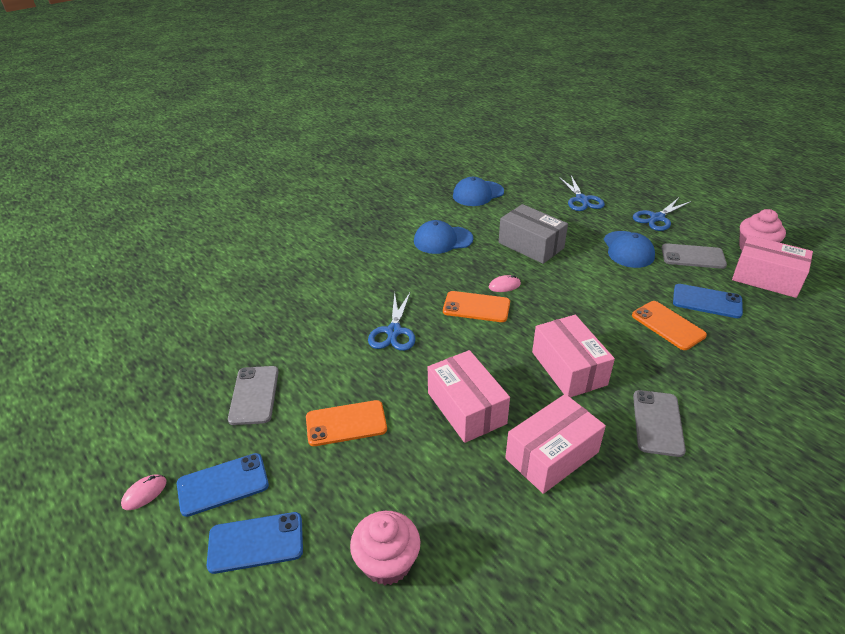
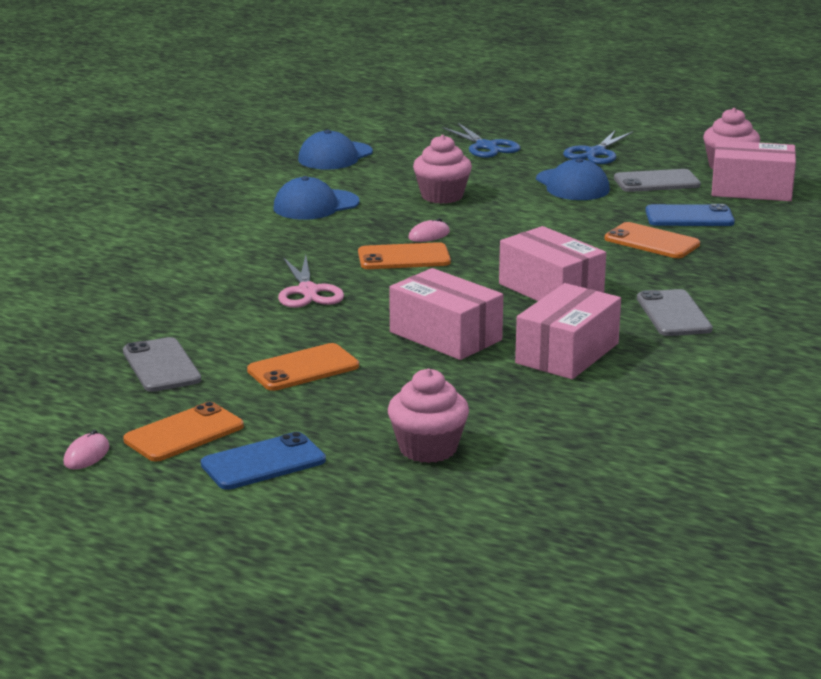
camera: 20 degrees left, 15 degrees down
(223, 484) = (184, 433): blue phone -> orange phone
(394, 331) = (308, 291): blue scissors -> pink scissors
(531, 245) = (442, 196): grey box -> pink cupcake

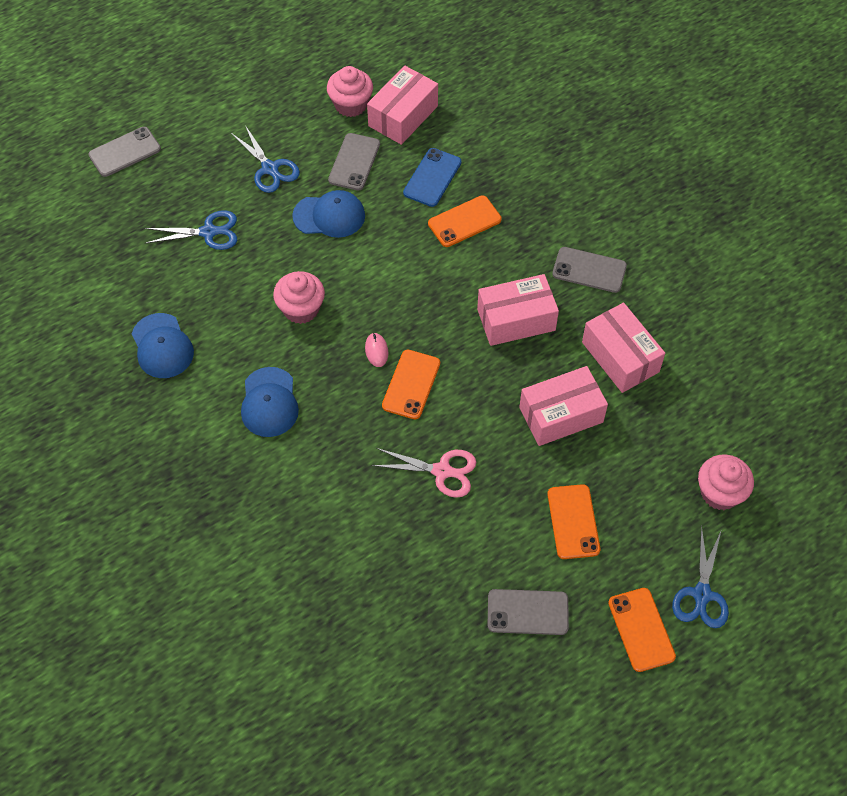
camera: 65 degrees left, 35 degrees up
(86, 455) = (649, 701): pink mouse -> none
(263, 462) = (702, 594): blue phone -> blue scissors
(535, 103) = (125, 152): none -> grey phone

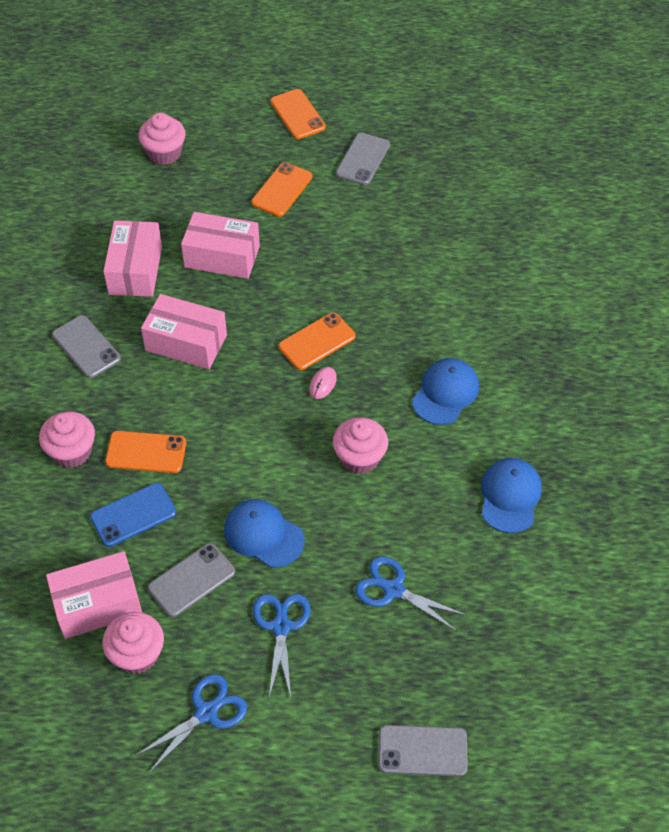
camera: 145 degrees left, 5 degrees down
(442, 471) = (347, 269): pink scissors -> none
(517, 192) = (71, 452): none -> pink cupcake
(527, 612) = (362, 159): grey phone -> grey phone turned 75 degrees clockwise
(641, 629) = (297, 114): orange phone -> orange phone turned 45 degrees counterclockwise
(702, 594) = (239, 111): blue scissors -> blue scissors (206, 713)

